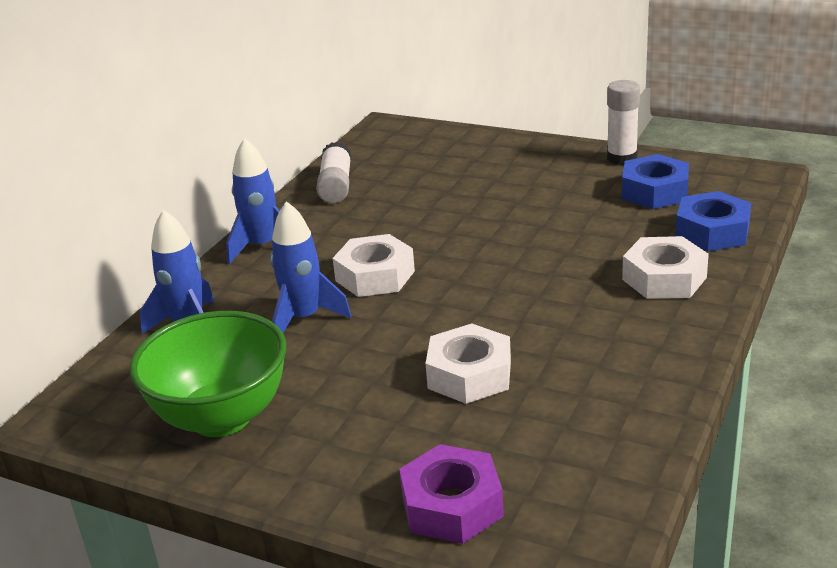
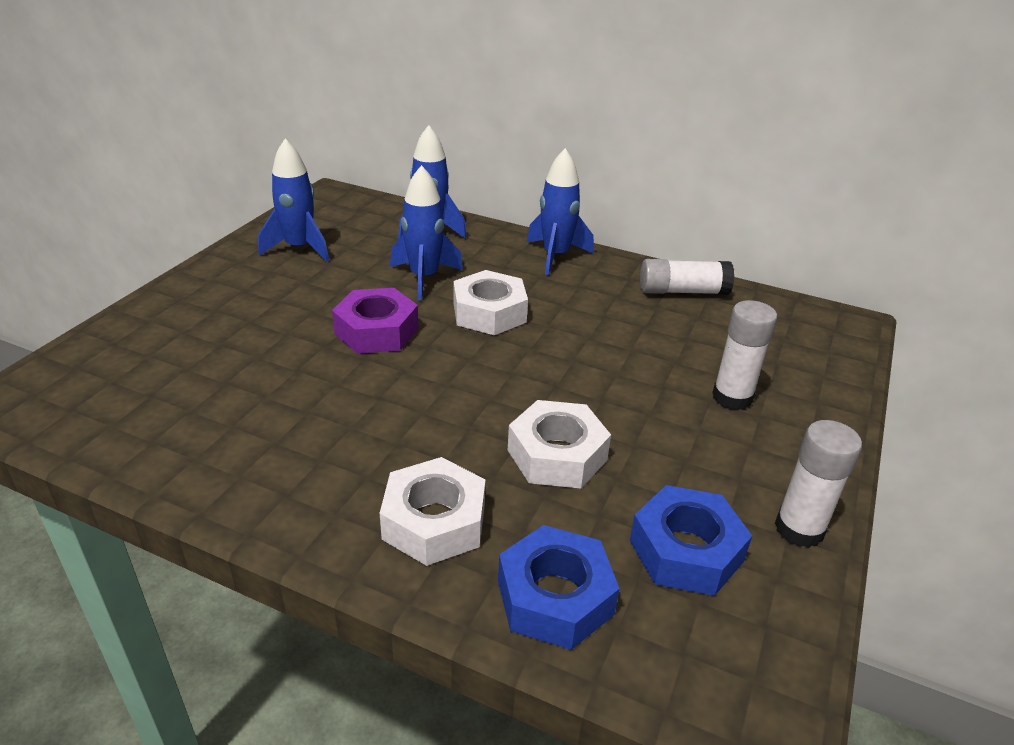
camera: 85 degrees right, 5 degrees up
(221, 417) = (299, 248): green bowl -> blue rocket
(452, 505) = (126, 343): purple nut -> purple nut (377, 331)
(469, 375) = (298, 360): white nut -> white nut (557, 455)
(491, 172) = (732, 397): none -> white glue stick

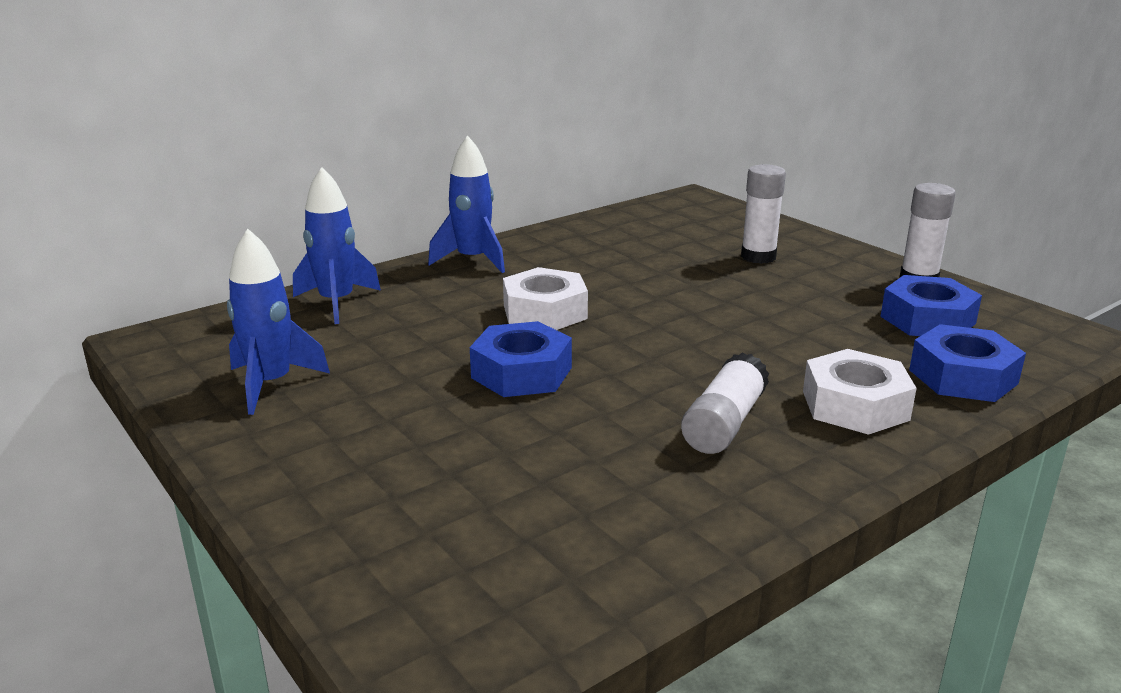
camera: 60 degrees left, 10 degrees down
(377, 331) = (521, 373): purple nut -> blue nut
(424, 278) = (439, 327): blue rocket -> none
(557, 455) = (792, 335): white nut -> none
(683, 291) = (593, 231): white glue stick -> white glue stick (724, 423)

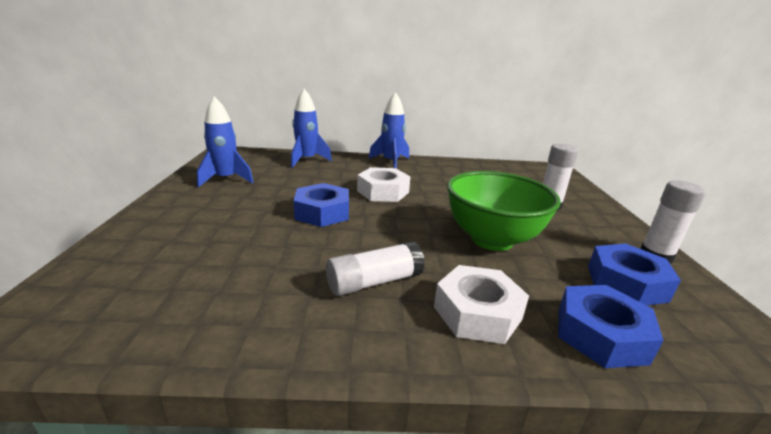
camera: 35 degrees right, 0 degrees up
(762, 325) = (492, 240): none -> green bowl

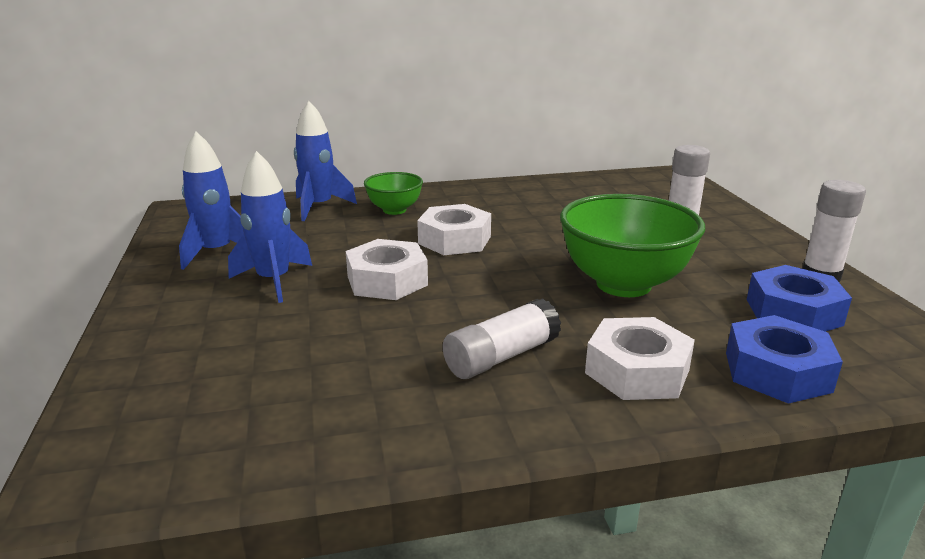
camera: 10 degrees left, 0 degrees up
(322, 212) = (387, 280): blue nut -> white nut
(353, 168) = (394, 210): none -> green bowl
(391, 162) = (444, 194): blue rocket -> blue rocket (274, 281)

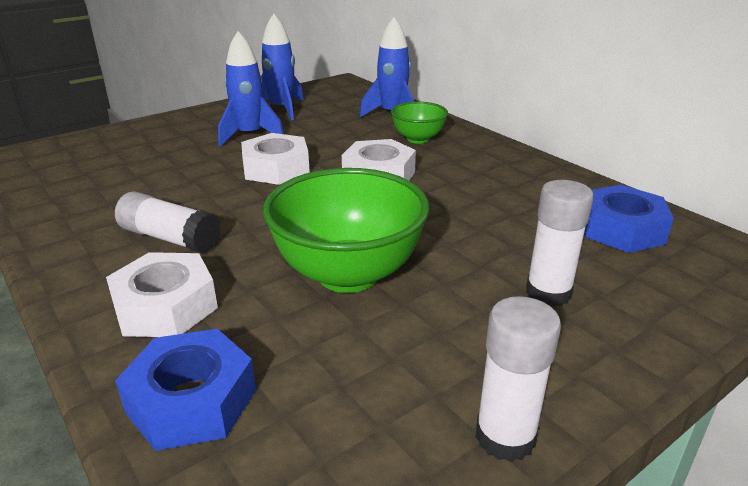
camera: 65 degrees right, 5 degrees up
(793, 312) = (356, 410): blue nut -> blue nut (621, 229)

